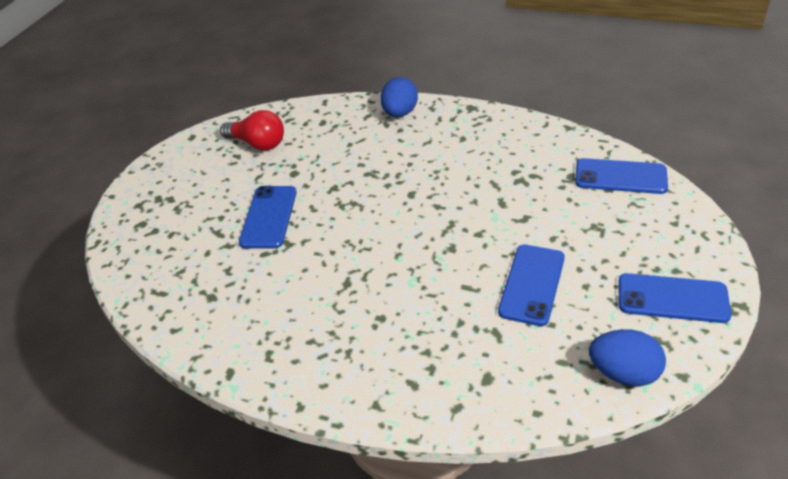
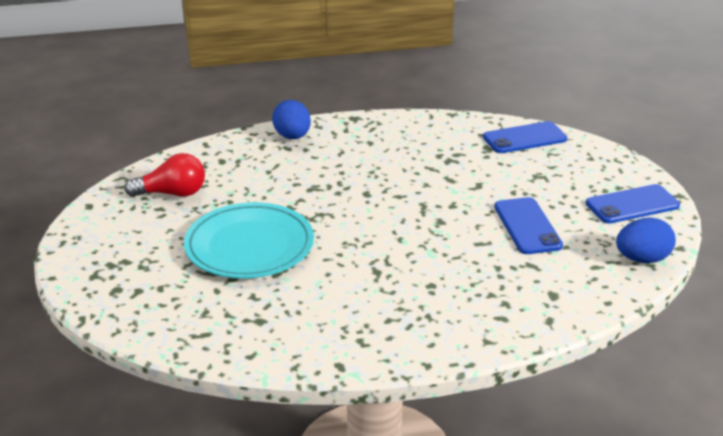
camera: 35 degrees left, 10 degrees down
(268, 217) = (249, 246): blue phone -> turquoise plate

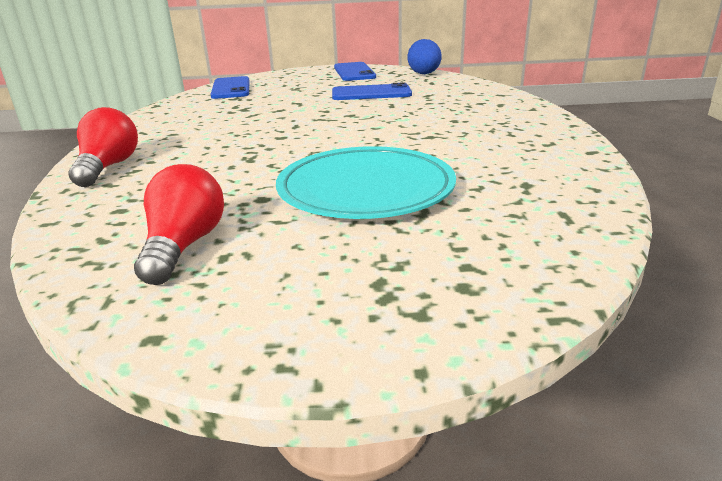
camera: 80 degrees left, 5 degrees down
(292, 137) = (108, 167): blue egg -> red light bulb

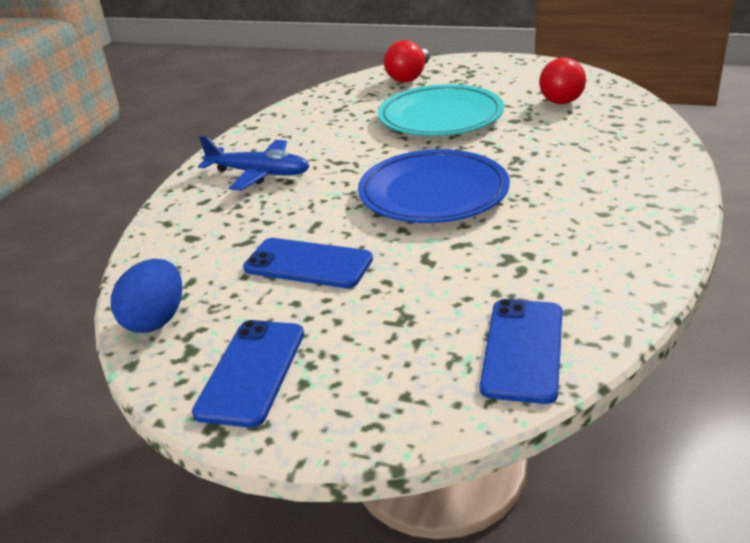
camera: 155 degrees left, 5 degrees up
(108, 167) = (652, 167): red light bulb -> red light bulb (409, 76)
(317, 128) = (433, 193): none -> blue plate
(490, 120) = (259, 174): none -> blue plane

